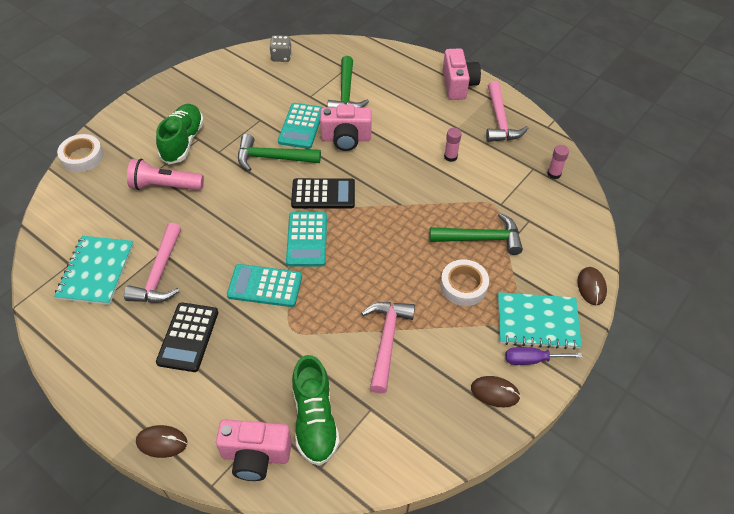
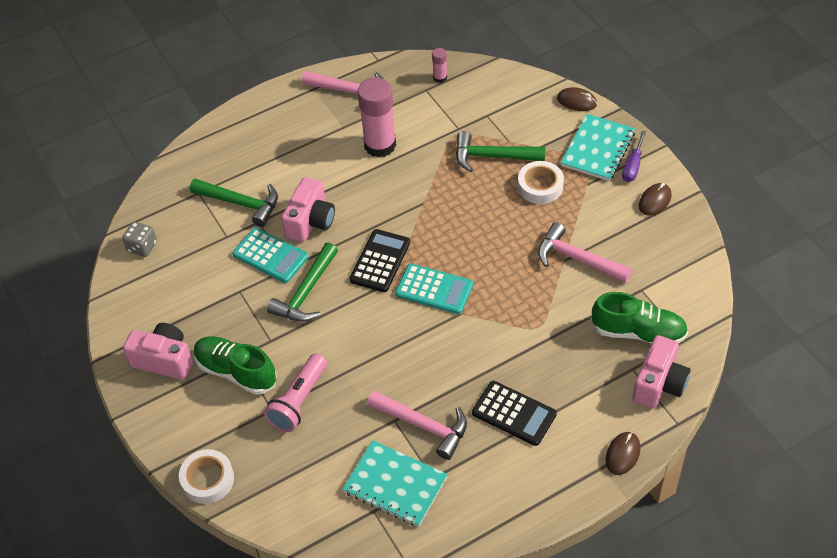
camera: 65 degrees left, 0 degrees up
(265, 286) = (477, 337): turquoise calculator -> none
(450, 156) = (380, 145): pink glue stick -> pink glue stick, size x2.21
(458, 85) = (281, 106): pink camera -> pink camera (164, 360)
(481, 239) = (493, 156): green hammer -> green hammer turned 105 degrees counterclockwise

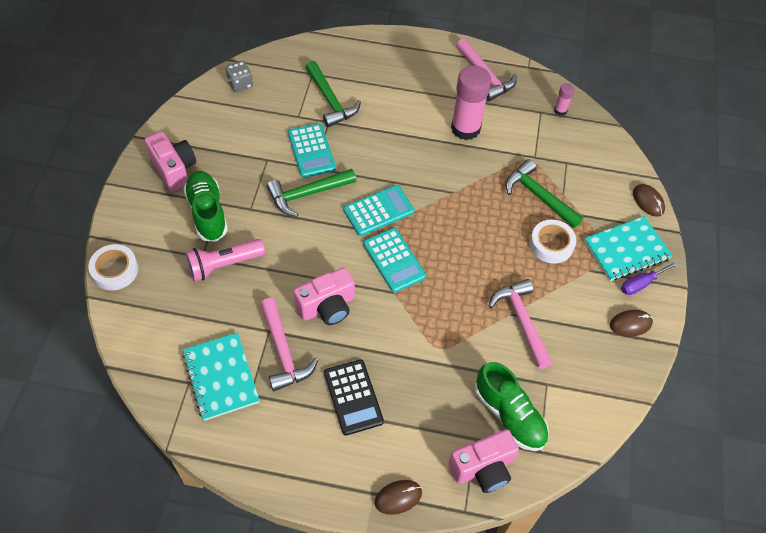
camera: 35 degrees right, 5 degrees up
(310, 222) = (362, 147): pink camera -> pink camera (327, 306)
(380, 261) = (378, 211): black calculator -> turquoise calculator

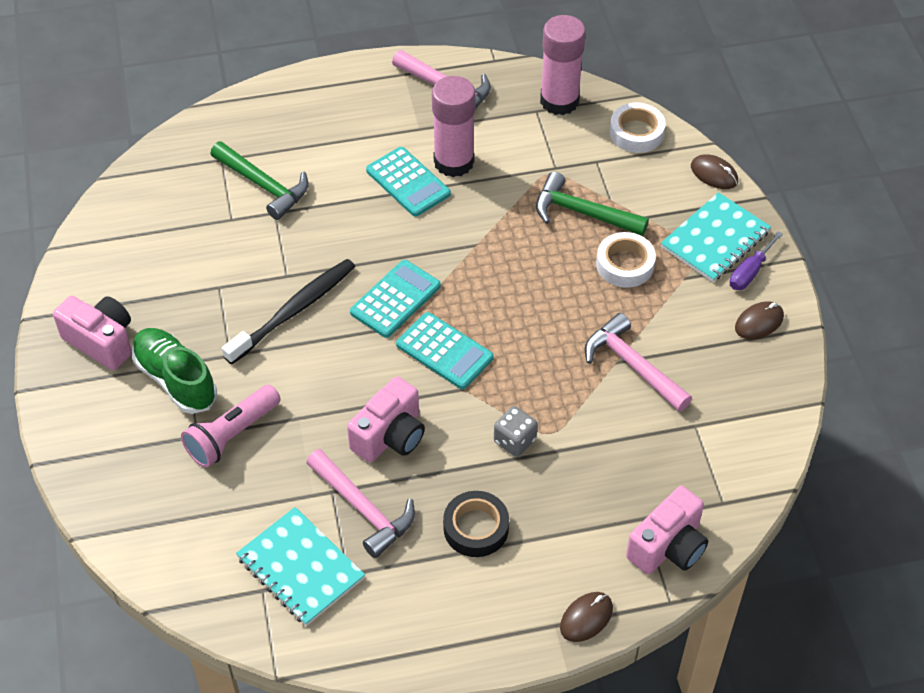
camera: 20 degrees left, 5 degrees down
(115, 270) = (91, 494): white tape -> white tape (636, 132)
(240, 84) = (132, 204): grey dice -> grey dice (514, 441)
(307, 194) = (294, 311): green hammer -> black toothbrush
(311, 151) = (271, 256): turquoise calculator -> turquoise calculator (408, 182)
(353, 397) = (476, 528): black calculator -> black tape
(509, 415) = (669, 476): green shoe -> none
(560, 110) = (559, 101): pink glue stick -> pink glue stick, size x2.21

